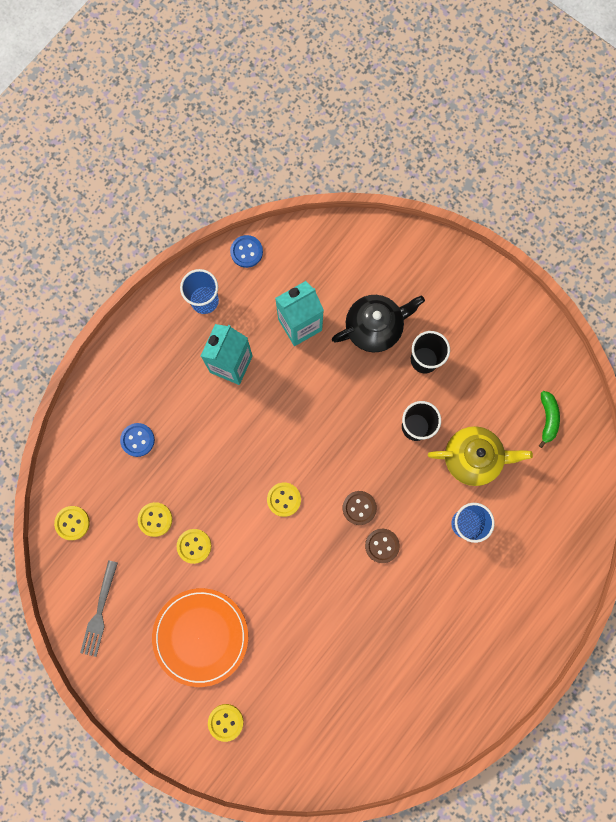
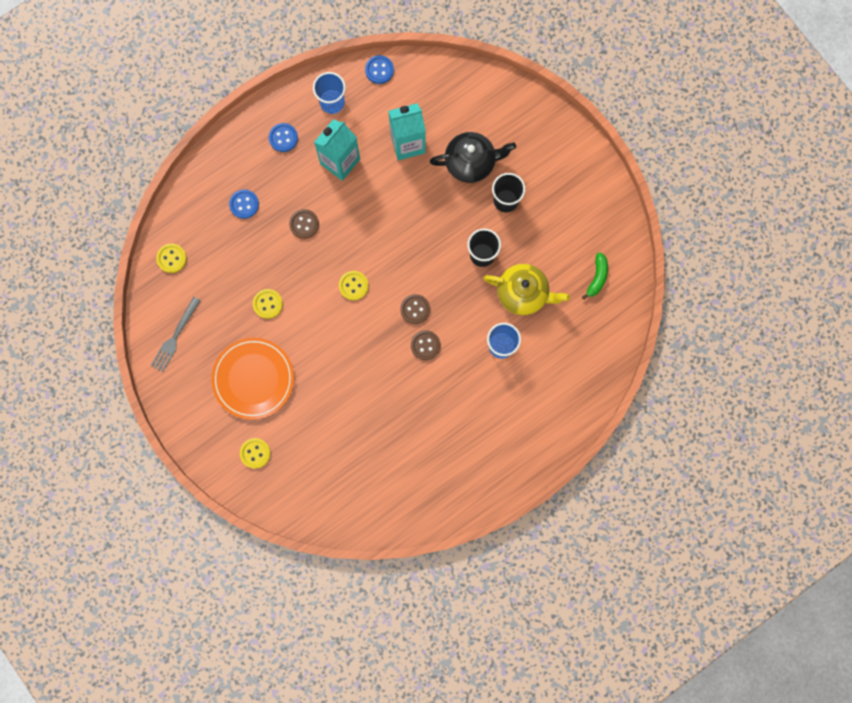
camera: 15 degrees right, 0 degrees up
(155, 519) = (241, 273): yellow button -> none
(161, 354) = (283, 138): none -> blue button
(210, 444) = (304, 224): none -> brown button

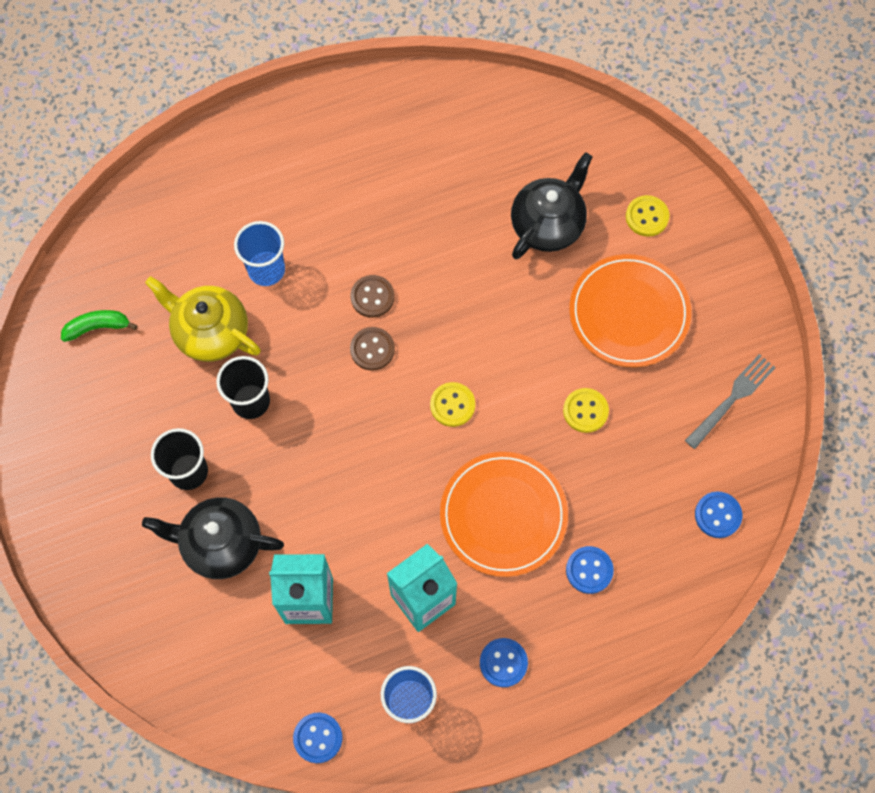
camera: 165 degrees left, 10 degrees down
(171, 258) = (718, 515): yellow button -> blue button
(304, 224) = (503, 515): brown button -> orange plate
(321, 429) = (548, 224): none -> black teapot
(597, 277) = (98, 327): green banana -> green banana turned 45 degrees clockwise

